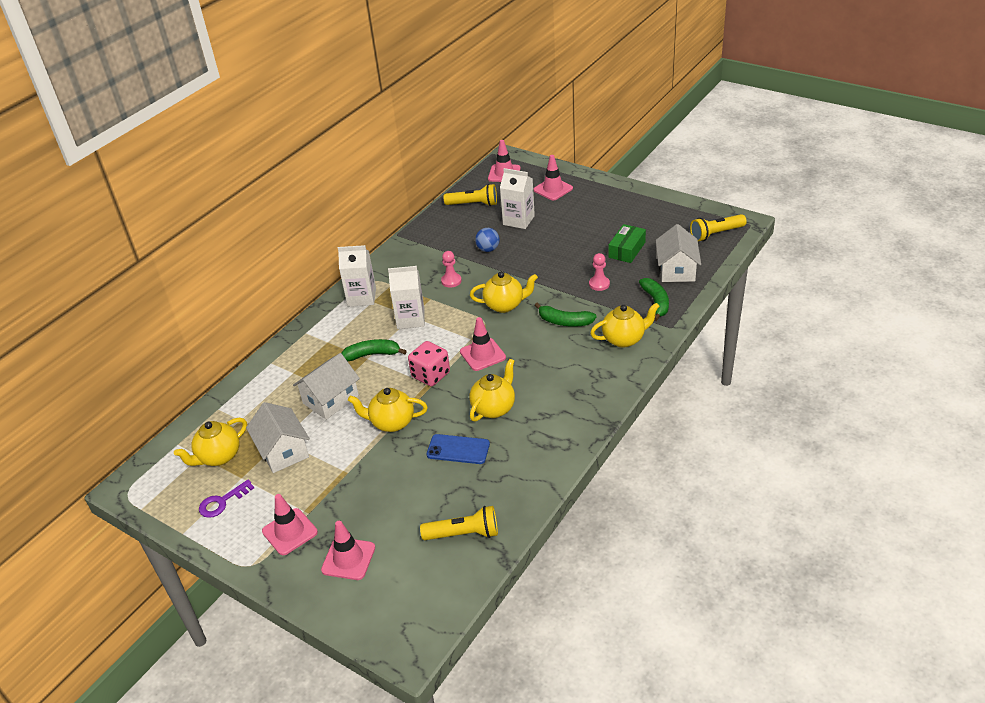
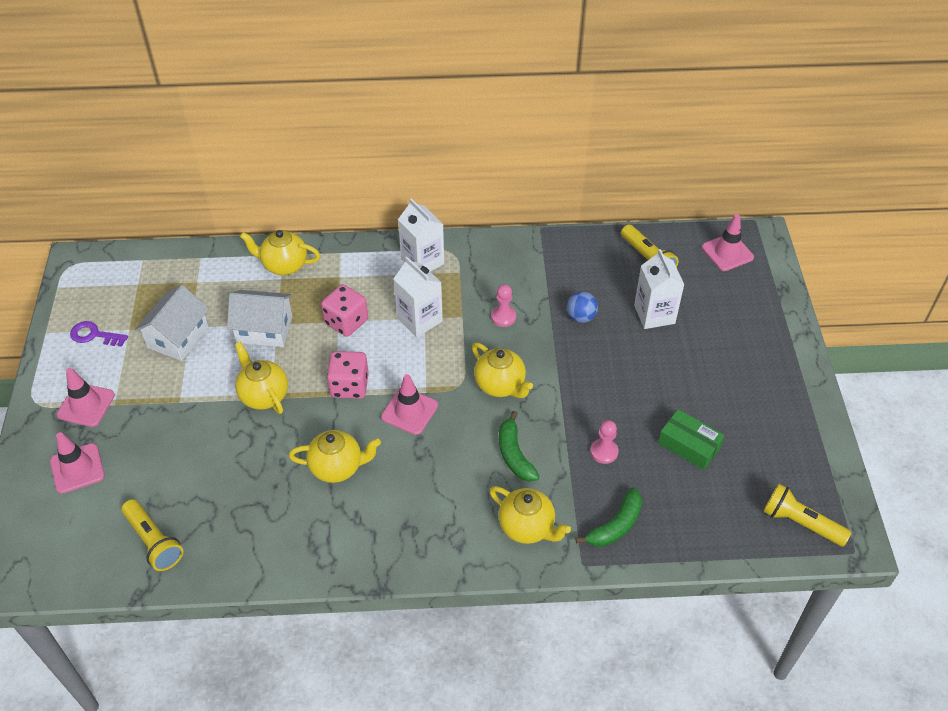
camera: 50 degrees right, 10 degrees up
(218, 457) = (144, 297): yellow teapot -> yellow teapot (284, 265)
(372, 354) = (346, 322): green banana -> pink dice
(458, 449) = (261, 471): blue phone -> none
(553, 189) = (740, 312): pink traffic cone -> none
(627, 250) = (689, 445): green box -> green box turned 45 degrees clockwise
(676, 270) = (693, 516): white house -> none

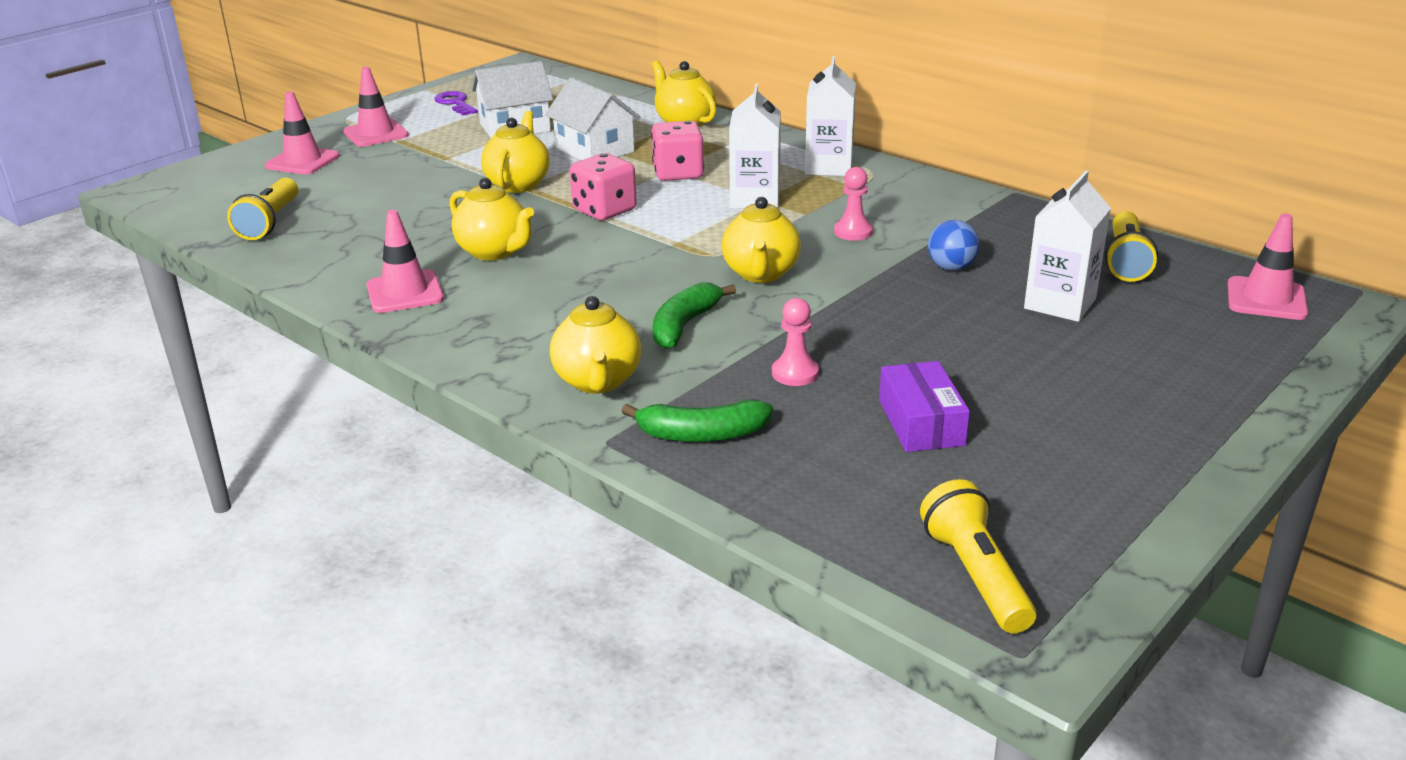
camera: 45 degrees right, 20 degrees down
(409, 411) = (631, 249): pink traffic cone -> pink traffic cone (405, 292)
(689, 445) = (921, 422): green box -> purple box

